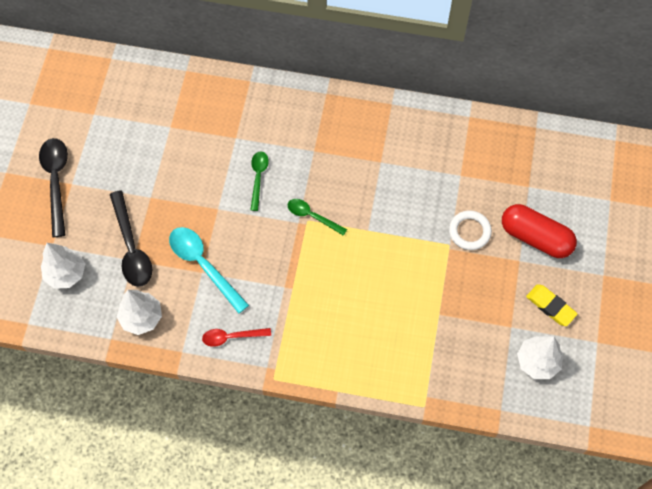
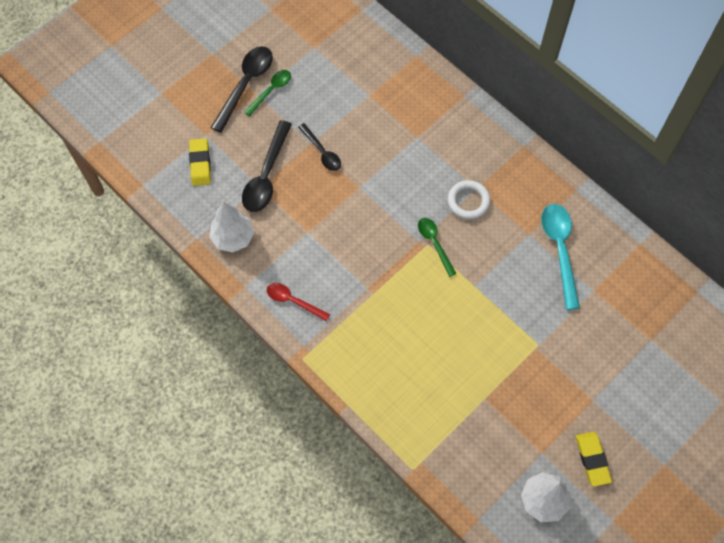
camera: 35 degrees right, 0 degrees up
(66, 273) = (200, 164): white tree -> yellow eraser
(165, 198) = (322, 152): none -> black spoon
(203, 265) = (313, 227): turquoise spoon -> turquoise spoon (560, 250)
(258, 178) = (412, 182): green spoon -> green spoon (271, 91)
(469, 231) = (565, 345): white ring -> white ring (468, 201)
(535, 237) = (623, 389): red capsule -> none

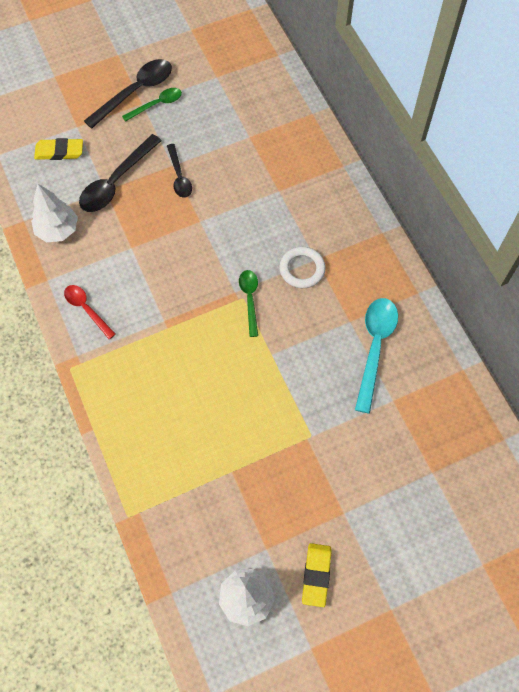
camera: 20 degrees right, 0 degrees up
(200, 164) = (59, 151): yellow eraser -> yellow eraser turned 75 degrees clockwise

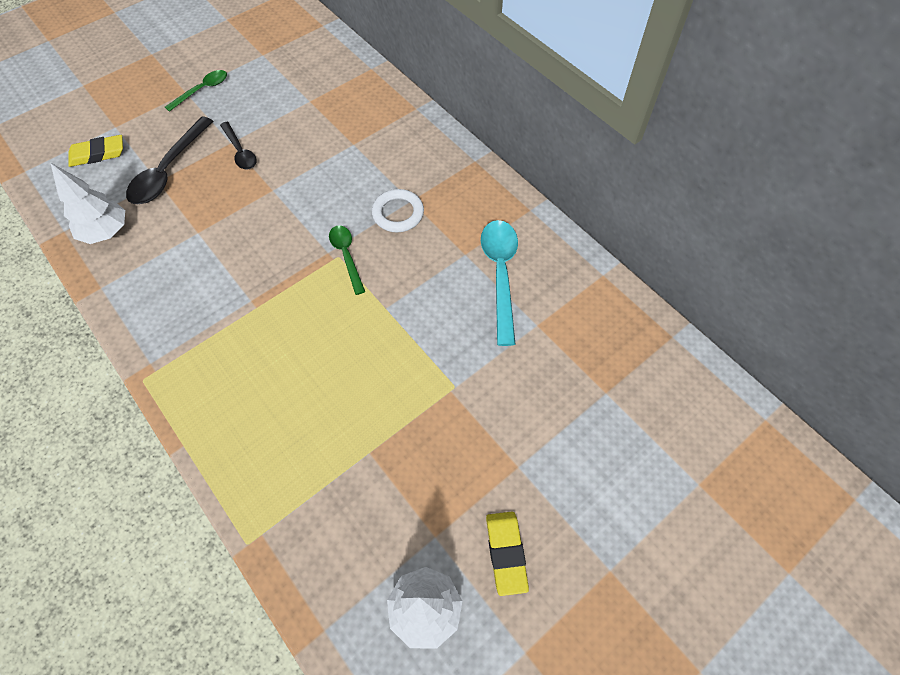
camera: 15 degrees left, 5 degrees down
(87, 309) = (154, 309): red spoon -> none
(135, 92) = (176, 83): black spoon -> none

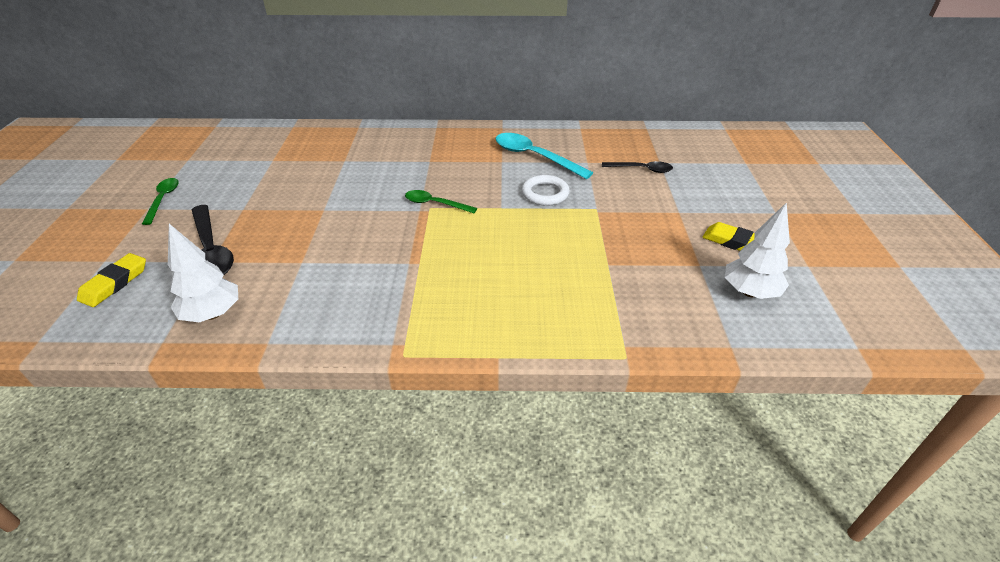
camera: 50 degrees left, 20 degrees down
(240, 151) = (260, 208): black spoon -> black spoon (641, 169)
(398, 213) = (432, 170): white ring -> white ring (545, 193)

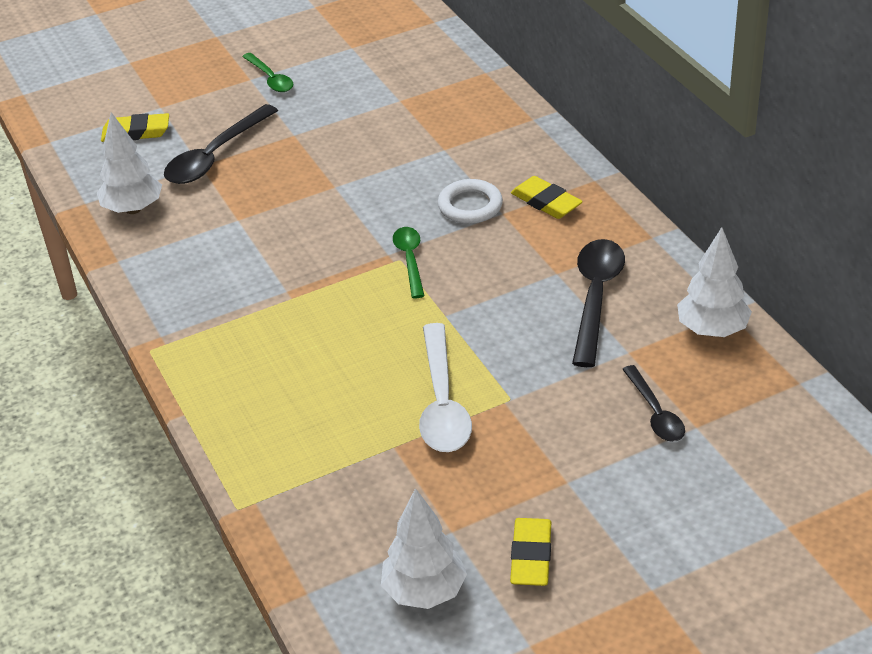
camera: 65 degrees right, 0 degrees up
(163, 200) = (270, 79): green spoon -> green spoon turned 90 degrees clockwise
(437, 145) = (546, 202): none -> yellow eraser
(535, 157) = (596, 298): turquoise spoon -> black spoon
(545, 193) = (508, 341): white ring -> white ring (470, 206)
(581, 233) = (442, 402): none -> white spoon
(590, 136) = (712, 330): none -> white tree

